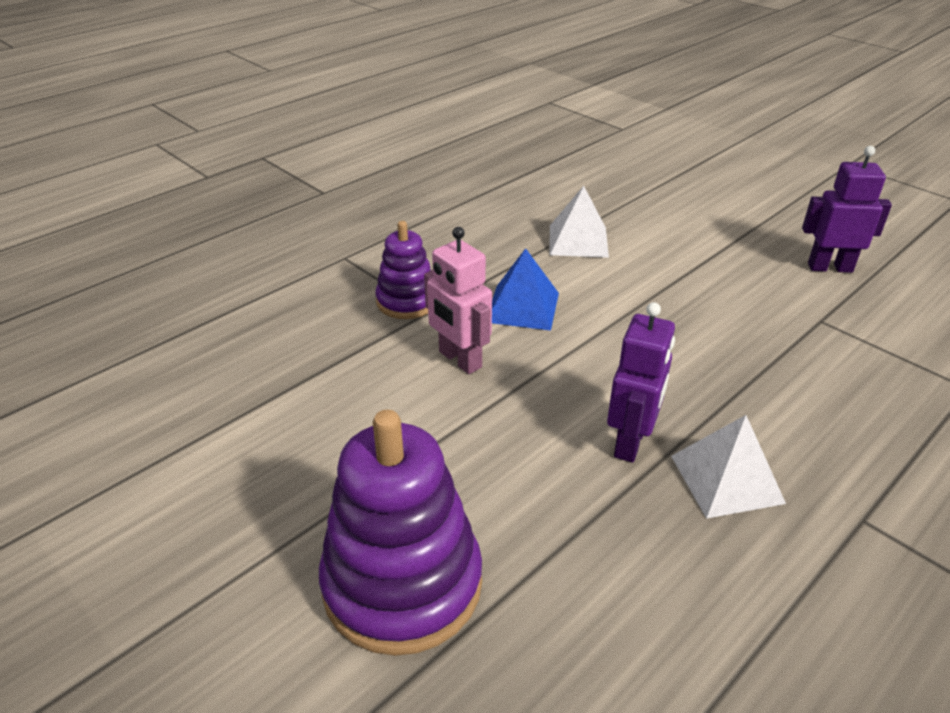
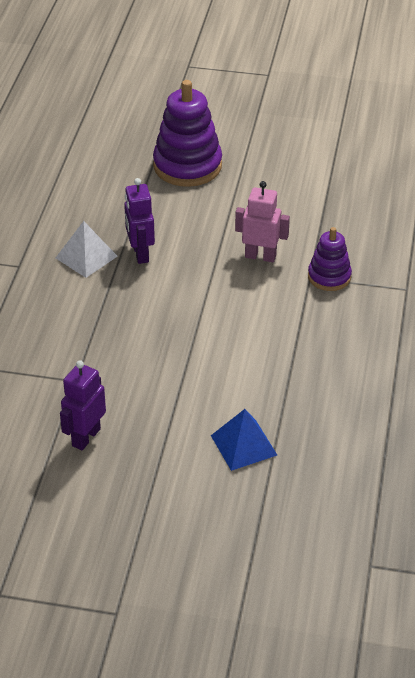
camera: 145 degrees right, 5 degrees up
(522, 307) = (260, 304): blue pyramid -> blue pyramid (243, 445)
(578, 241) = (276, 377): white pyramid -> none
(829, 267) = (85, 437): purple robot -> purple robot turned 150 degrees clockwise

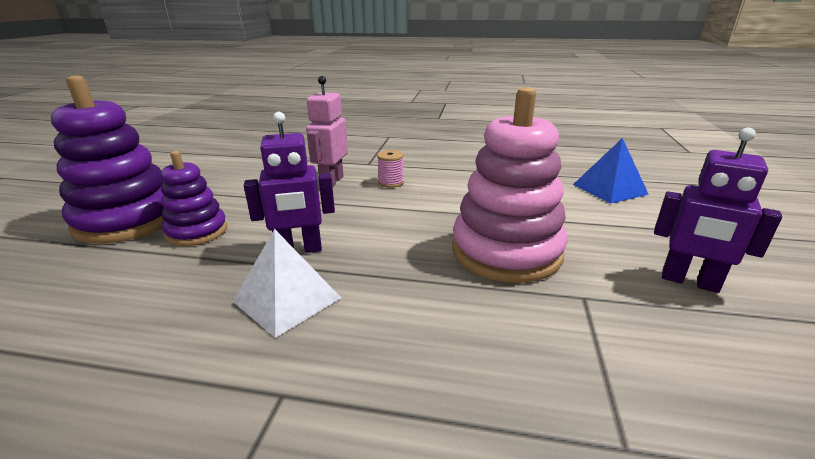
camera: 90 degrees left, 15 degrees down
(131, 353) = (506, 251): none -> pink stacking toy
(258, 294) = (390, 183): none -> pink spool
(329, 277) = (369, 157): purple stacking toy -> purple stacking toy (197, 231)

